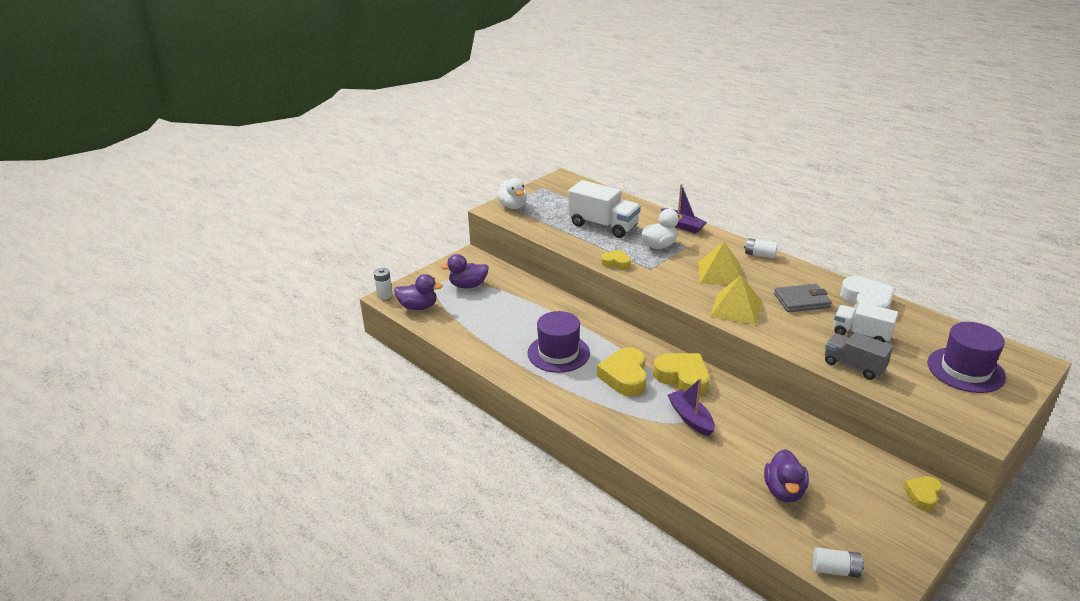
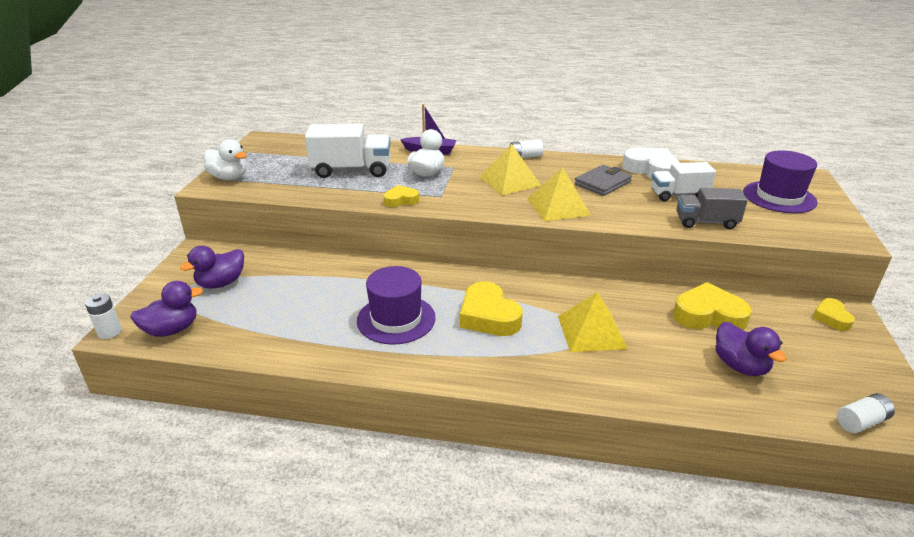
camera: 35 degrees left, 0 degrees up
(683, 378) = (544, 295): yellow heart -> yellow heart (708, 315)
(690, 418) = (591, 332): purple boat -> yellow pyramid

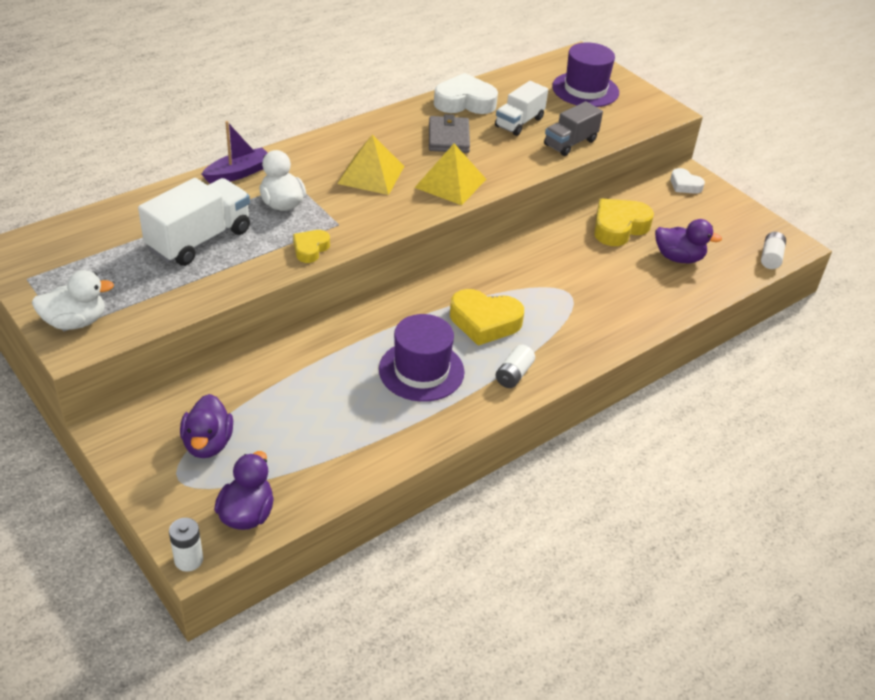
camera: 50 degrees left, 10 degrees up
(525, 157) = (341, 136): white battery -> white battery (514, 374)
(591, 332) = (568, 289): yellow pyramid -> none
(831, 318) = (684, 185): yellow heart -> white heart

